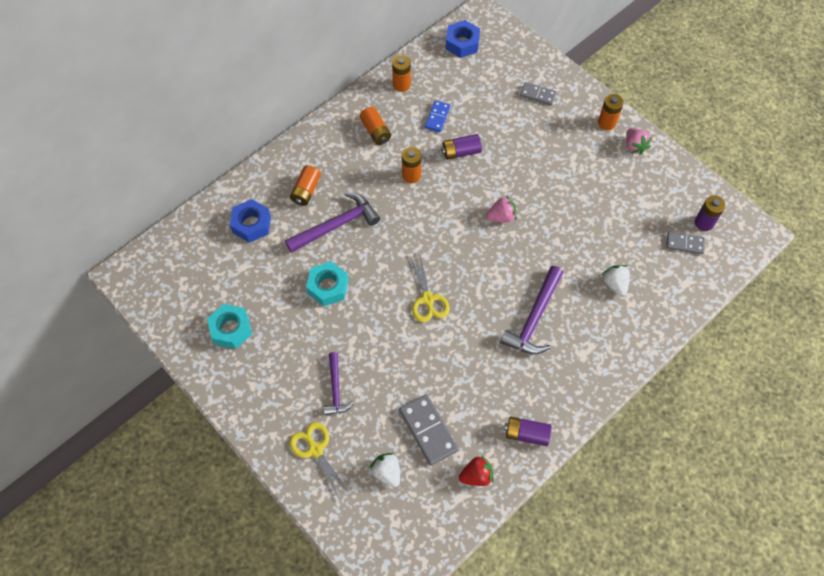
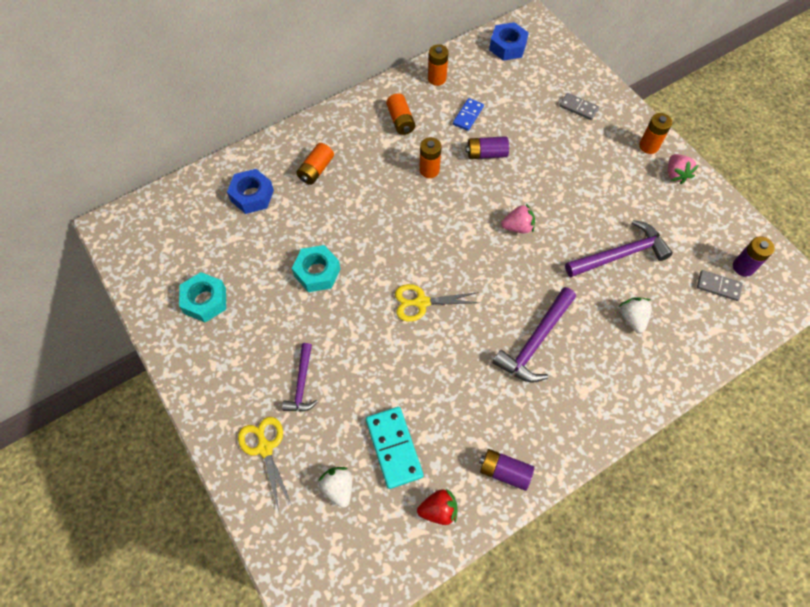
camera: 10 degrees right, 0 degrees up
(337, 225) = (340, 210): purple hammer -> purple hammer (620, 255)
(427, 299) = (421, 302): yellow scissors -> yellow scissors turned 90 degrees clockwise
(428, 430) = (394, 448): grey domino -> turquoise domino

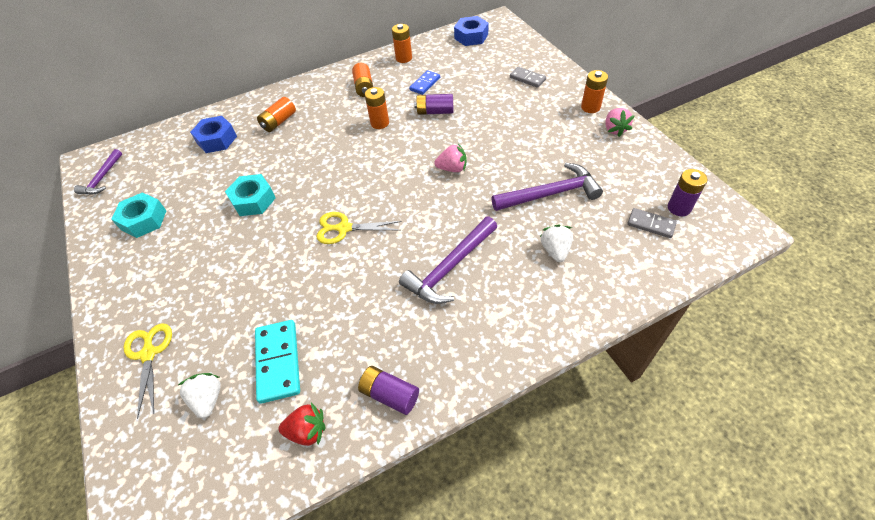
camera: 10 degrees right, 10 degrees down
(301, 384) = (206, 295): purple hammer -> purple hammer (102, 178)

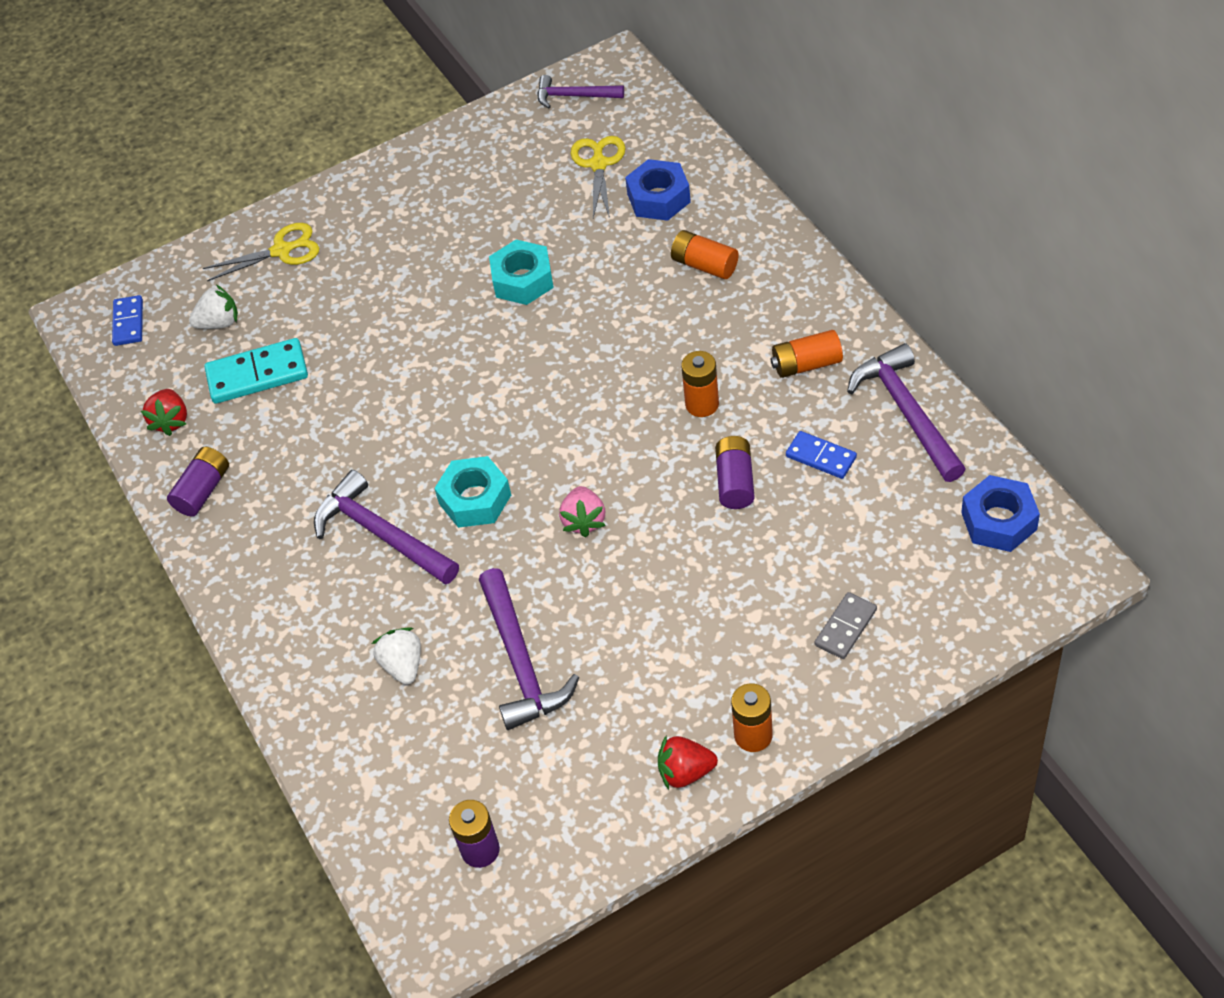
camera: 90 degrees right, 0 degrees up
(144, 220) = (490, 171): turquoise nut -> turquoise nut (475, 499)
(171, 488) = (128, 322): none -> blue domino
(344, 228) = (462, 398): yellow scissors -> yellow scissors (598, 164)
(404, 58) = (907, 412): orange battery -> purple hammer
(555, 250) = (403, 665): white strawberry -> white strawberry turned 105 degrees counterclockwise
(615, 129) = (685, 772): pink strawberry -> red strawberry
(651, 224) = (446, 802): grey domino -> none

